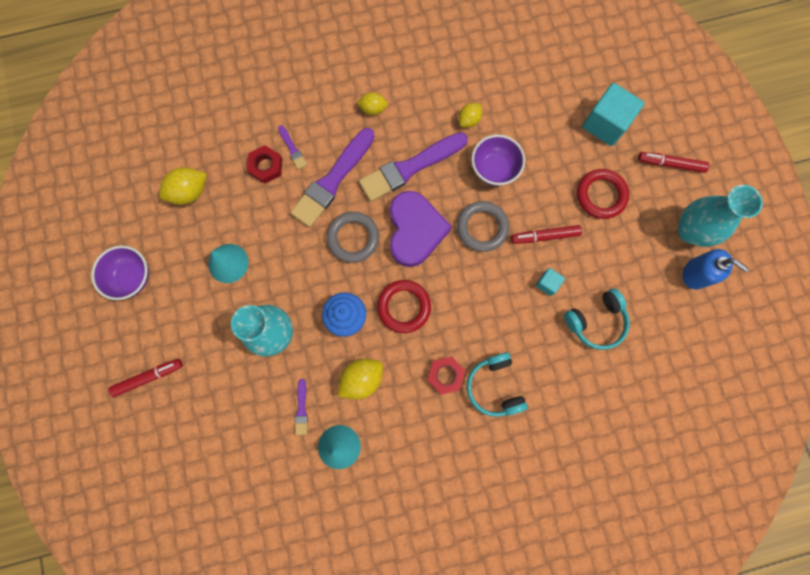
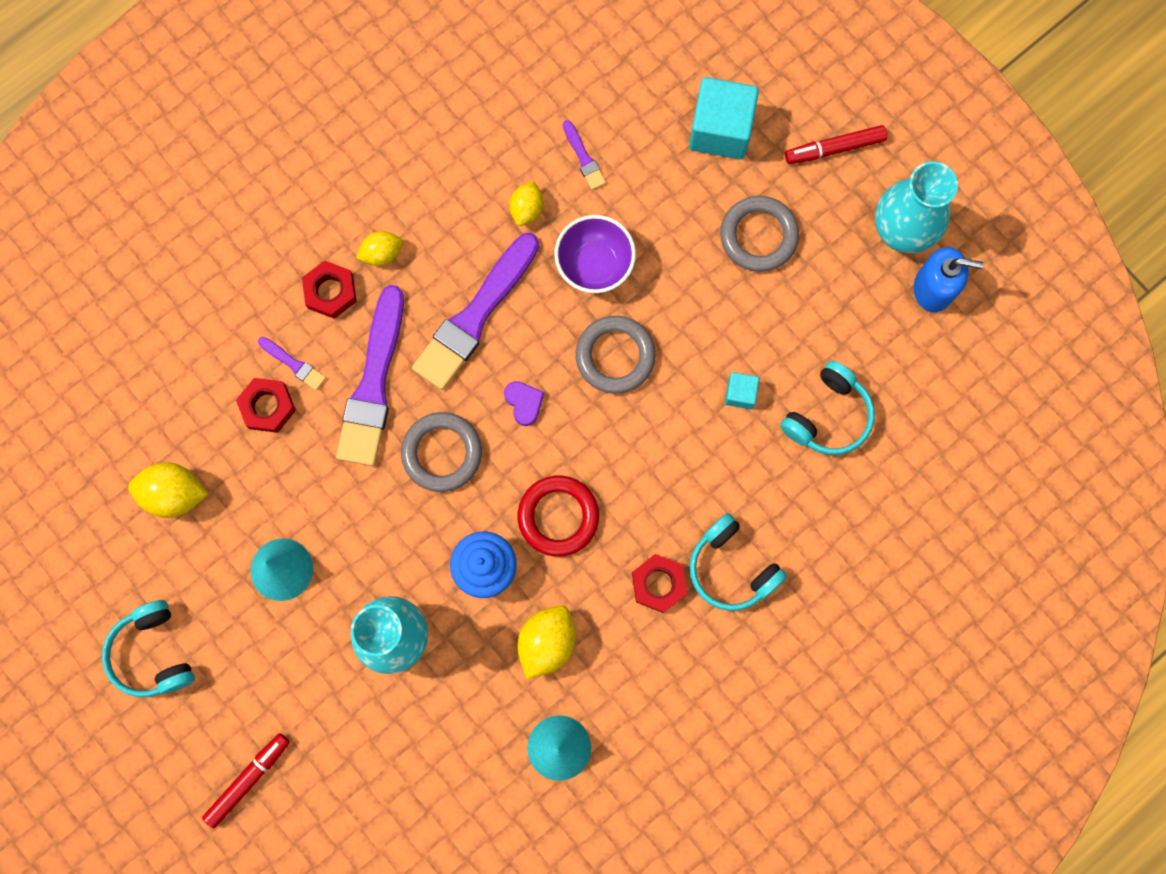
camera: 25 degrees left, 0 degrees up
(132, 277) = (153, 653): purple bowl -> turquoise headphones
(189, 192) = (174, 494): yellow lemon -> yellow lemon turned 60 degrees clockwise
(301, 409) = (483, 722): purple brush -> purple brush (584, 158)
(333, 117) = (330, 291): none -> red nut
(415, 230) = (524, 403): purple heart -> purple heart, size x0.40
(545, 236) = (707, 329): red marker -> none
(601, 195) = (758, 236): red ring -> grey ring

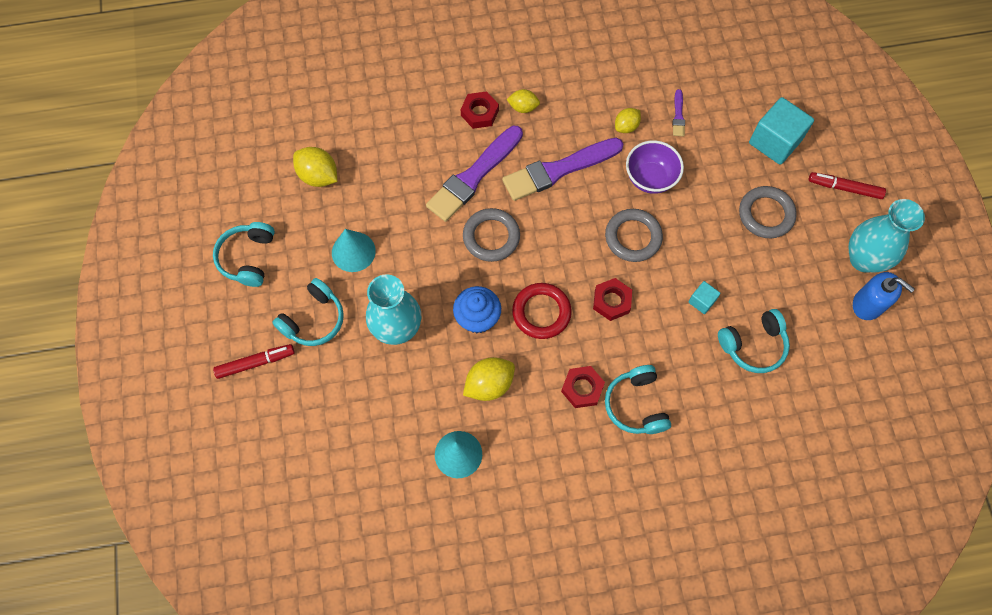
camera: 30 degrees right, 10 degrees down
(267, 407) = (403, 156): red nut -> red nut (611, 301)
(286, 684) = (314, 319): none -> turquoise headphones
(294, 364) = (433, 141): purple brush -> none
(524, 403) = (559, 234): purple heart -> none

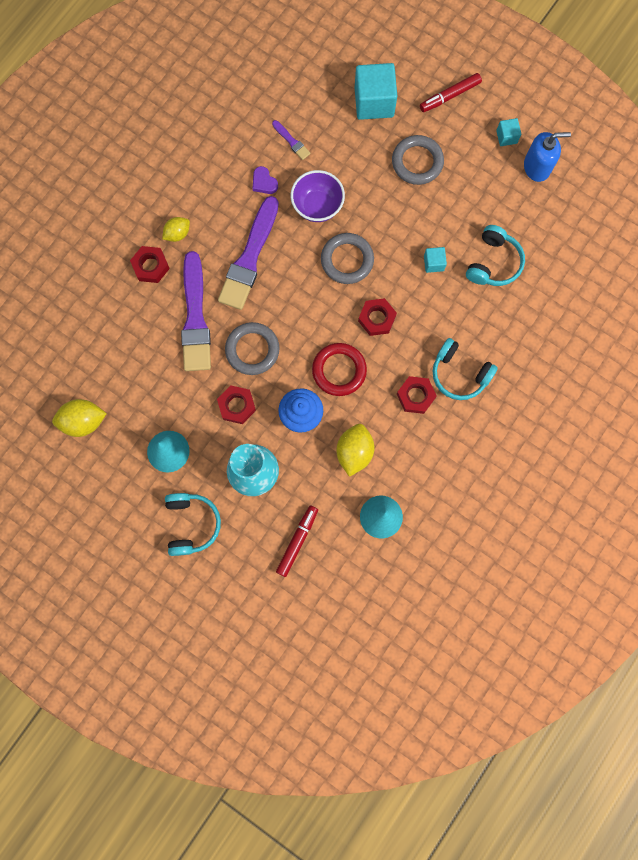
camera: 45 degrees left, 10 degrees up
(248, 258) = (98, 527): turquoise headphones -> none
(255, 363) = (183, 592): red marker -> red marker (297, 541)
(437, 266) = (237, 406): none -> red nut
(626, 126) = (264, 182): yellow lemon -> purple heart
(863, 259) = (506, 137): turquoise vase -> turquoise cube

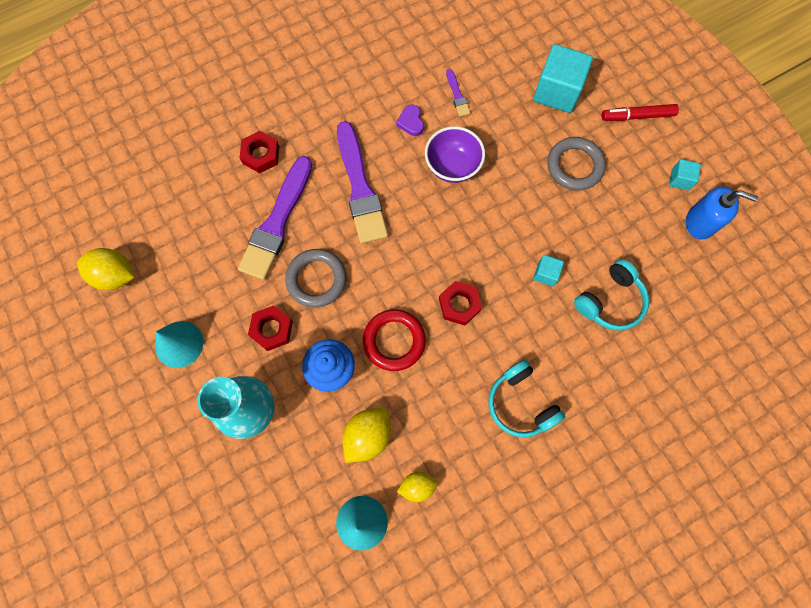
camera: 25 degrees right, 5 degrees down
(177, 234) = (303, 135): yellow lemon -> yellow lemon (417, 486)
(191, 524) = (161, 432): turquoise headphones -> none
(249, 258) = (360, 188): purple brush -> purple brush turned 60 degrees counterclockwise
(297, 541) = (259, 505): red marker -> none
(347, 260) = (457, 232): grey ring -> none
(415, 396) = (462, 405): red nut -> none

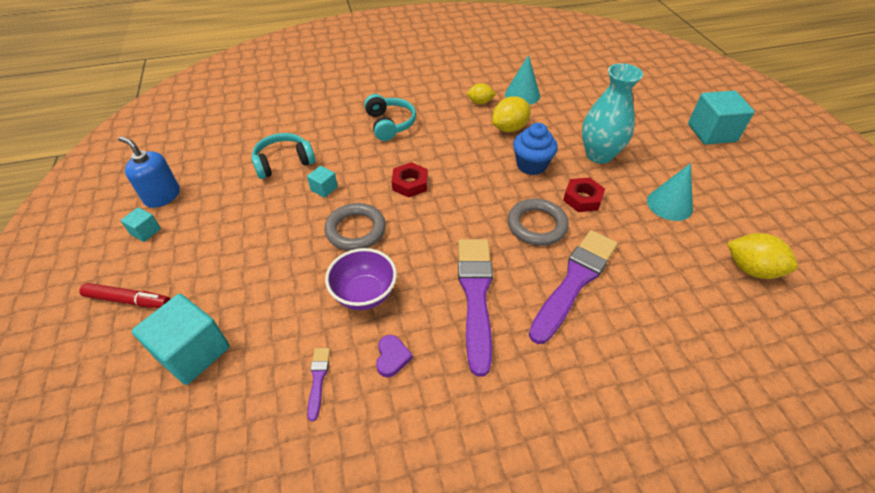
camera: 165 degrees left, 25 degrees down
(104, 497) = (711, 133): none -> turquoise cube
(261, 155) = (593, 361): red nut -> none
(394, 341) = (474, 172): red ring -> none
(574, 166) = (236, 266): grey ring -> grey ring (356, 230)

